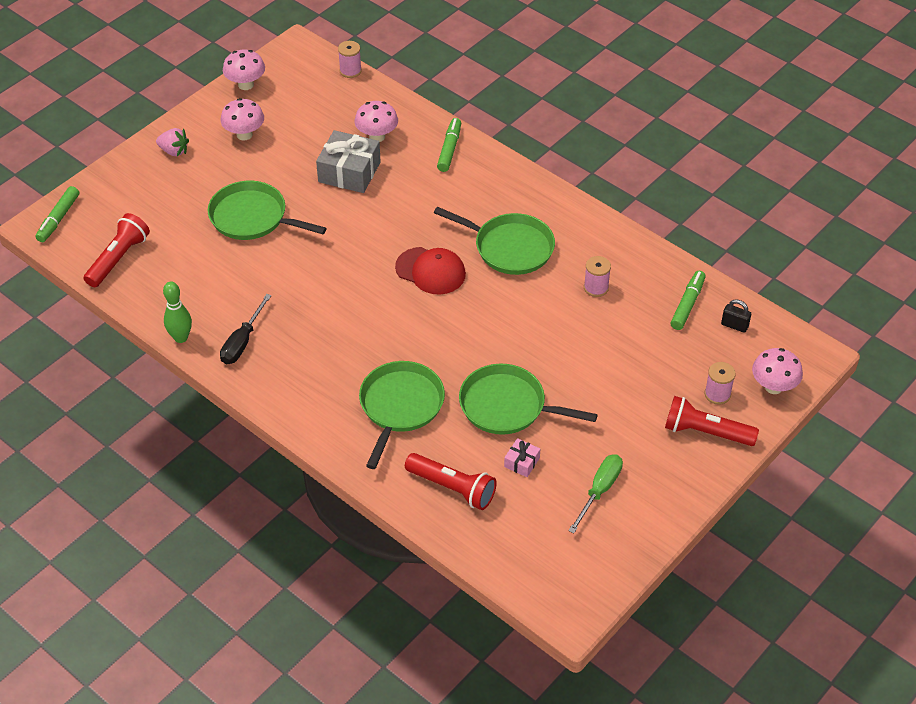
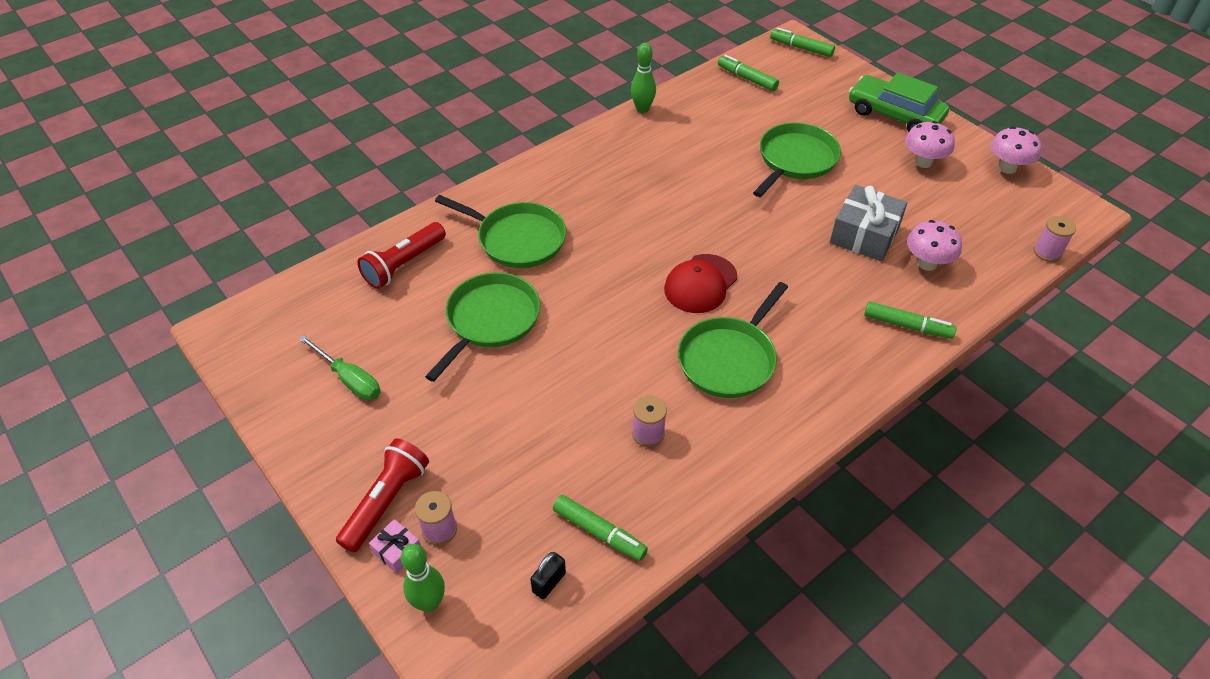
camera: 100 degrees right, 0 degrees up
(118, 259) = (747, 78): red flashlight -> green marker
(174, 151) = (894, 115): pink strawberry -> green car
(242, 342) = (628, 144): black screwdriver -> none
(522, 462) = (413, 321): pink gift -> pink gift (397, 551)
(773, 387) = (429, 603): pink mushroom -> green bowling pin

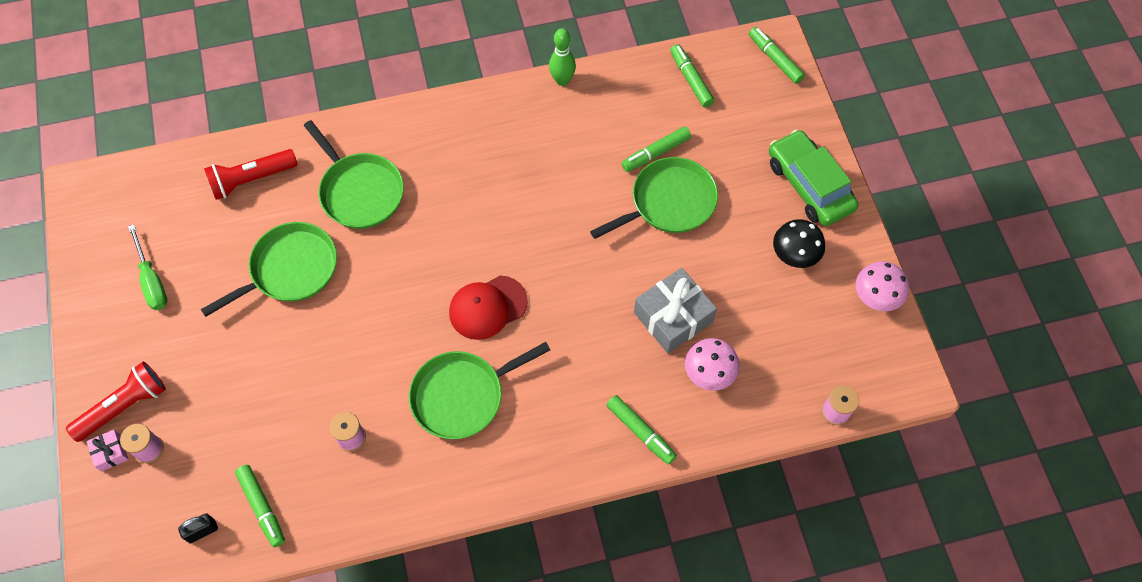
camera: 25 degrees right, 15 degrees up
(429, 603) = (111, 506): green bowling pin -> none
(758, 132) = (655, 153): none -> green marker
(923, 162) = (794, 256): pink mushroom -> black mushroom

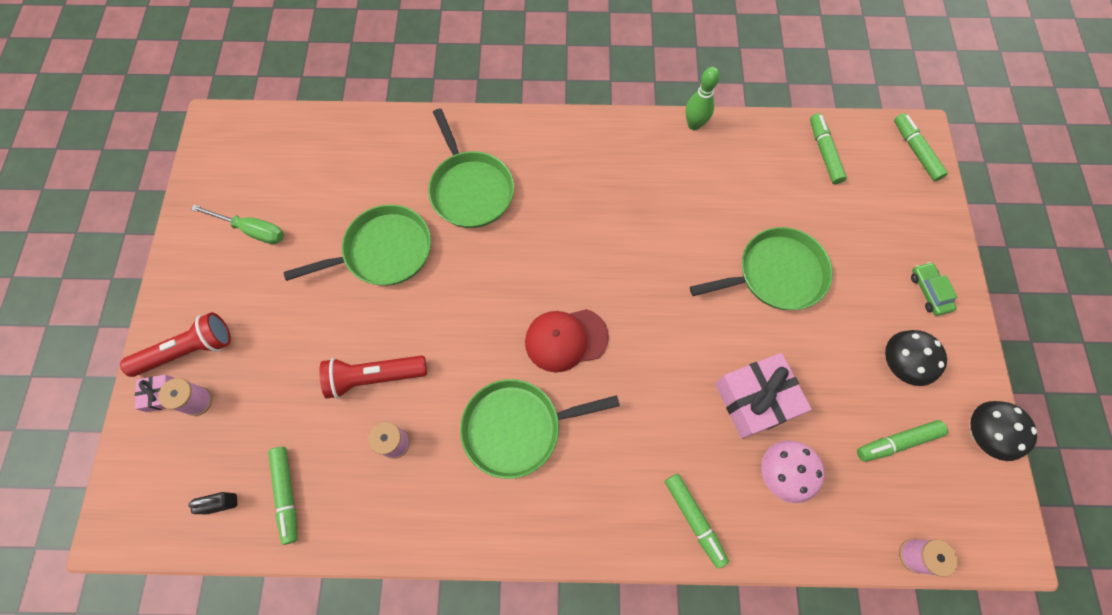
camera: 15 degrees right, 5 degrees up
(152, 280) = (252, 230): green screwdriver -> green screwdriver turned 60 degrees counterclockwise
(251, 179) = (372, 154): red flashlight -> red flashlight (374, 377)
(655, 153) = (772, 219): green marker -> green marker (897, 442)
(673, 317) = (755, 399): grey gift -> pink gift
(809, 185) = (929, 291): green car -> green car, size x0.48
(875, 297) = (981, 434): pink mushroom -> black mushroom

